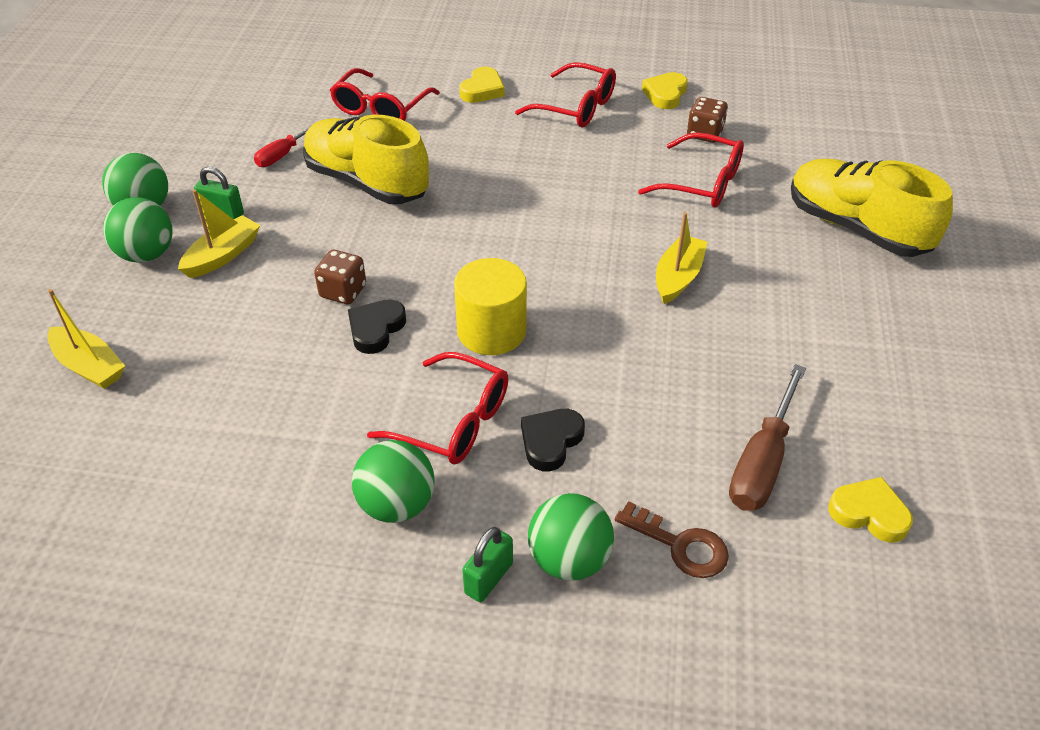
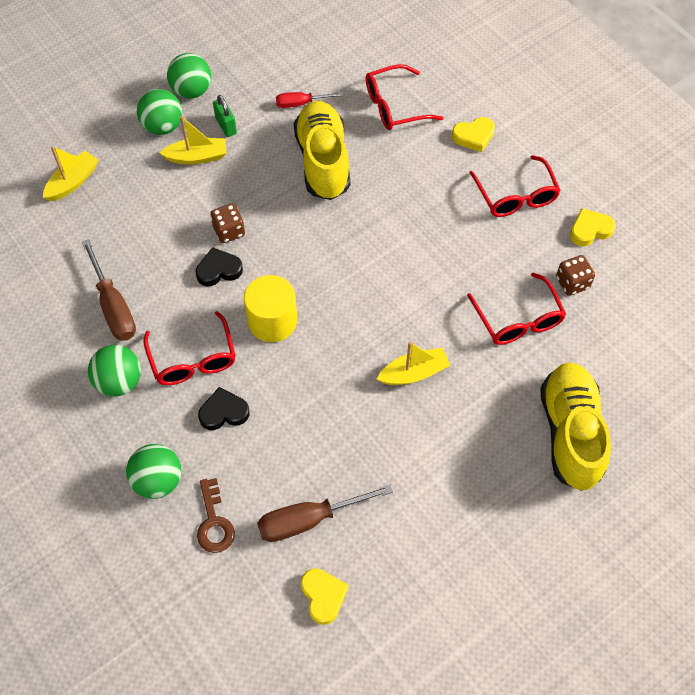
camera: 45 degrees right, 15 degrees up
(89, 366) = (73, 182): yellow boat -> yellow boat turned 135 degrees counterclockwise
(295, 442) = (113, 307): none -> brown screwdriver
(488, 578) = (115, 456): green padlock -> none

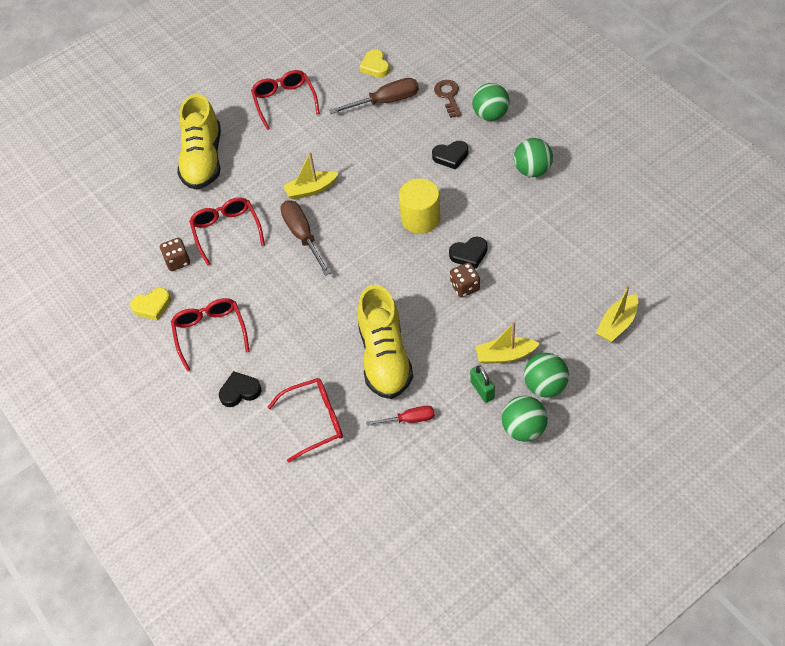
camera: 175 degrees left, 5 degrees down
(113, 307) = (550, 221): brown screwdriver -> brown screwdriver (302, 236)
(193, 359) = (479, 188): red glasses -> red glasses (284, 102)
(473, 136) = (240, 391): yellow heart -> black heart

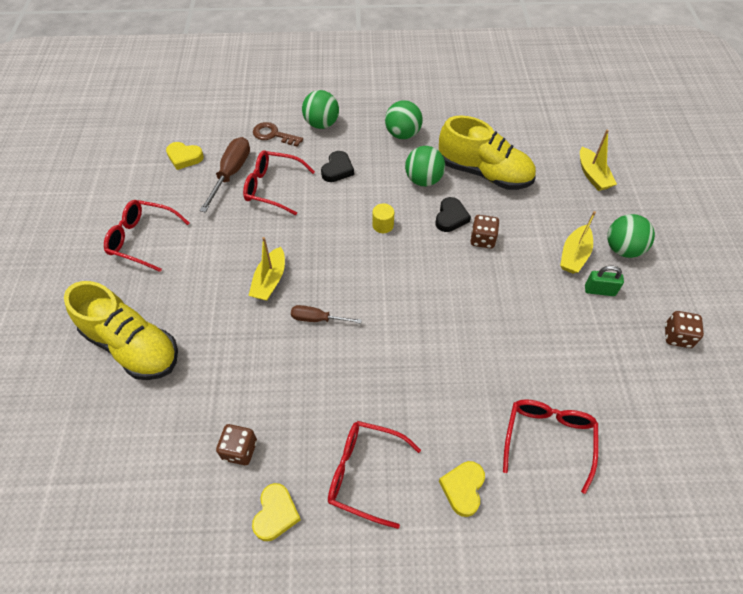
camera: 60 degrees left, 0 degrees up
(227, 231) = (247, 380): red glasses -> red glasses (273, 187)
(240, 391) = (463, 488): black heart -> yellow heart
(302, 236) = (317, 319): brown screwdriver -> brown screwdriver, size x0.61
(385, 357) = (514, 338): yellow shoe -> yellow shoe (484, 173)
(409, 419) = (597, 360): red screwdriver -> none
(420, 218) = (383, 225): yellow cylinder -> yellow cylinder, size x0.52
(481, 464) = (677, 336): none -> brown dice
(523, 429) = (657, 287): green ball -> green ball (423, 180)

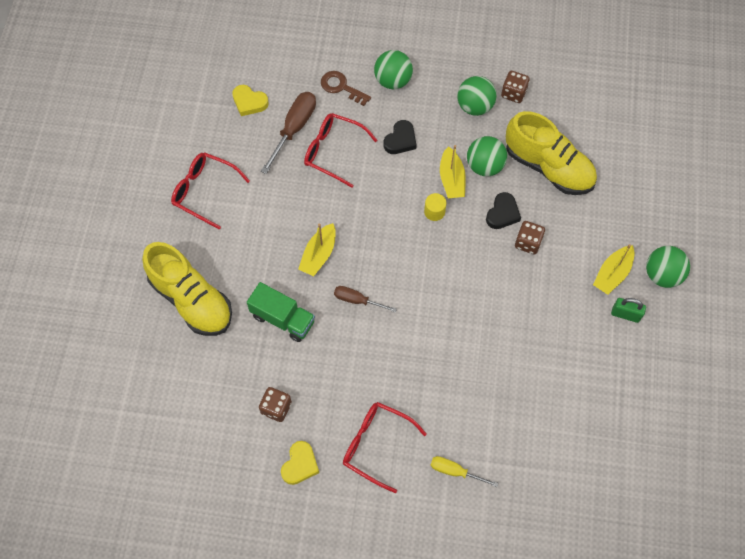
camera: 10 degrees right, 10 degrees up
(237, 350) = (283, 319): none -> green truck
(463, 488) = (455, 471): yellow heart -> yellow screwdriver
(548, 440) = (536, 444): red glasses -> none
(592, 175) = (659, 187): yellow boat -> yellow boat (451, 179)
(677, 336) = (683, 371): brown dice -> brown dice (513, 93)

